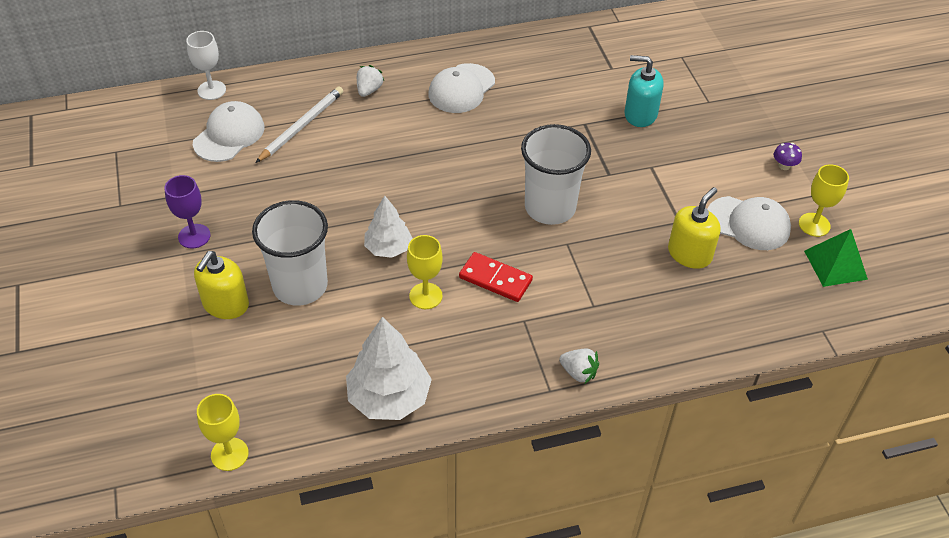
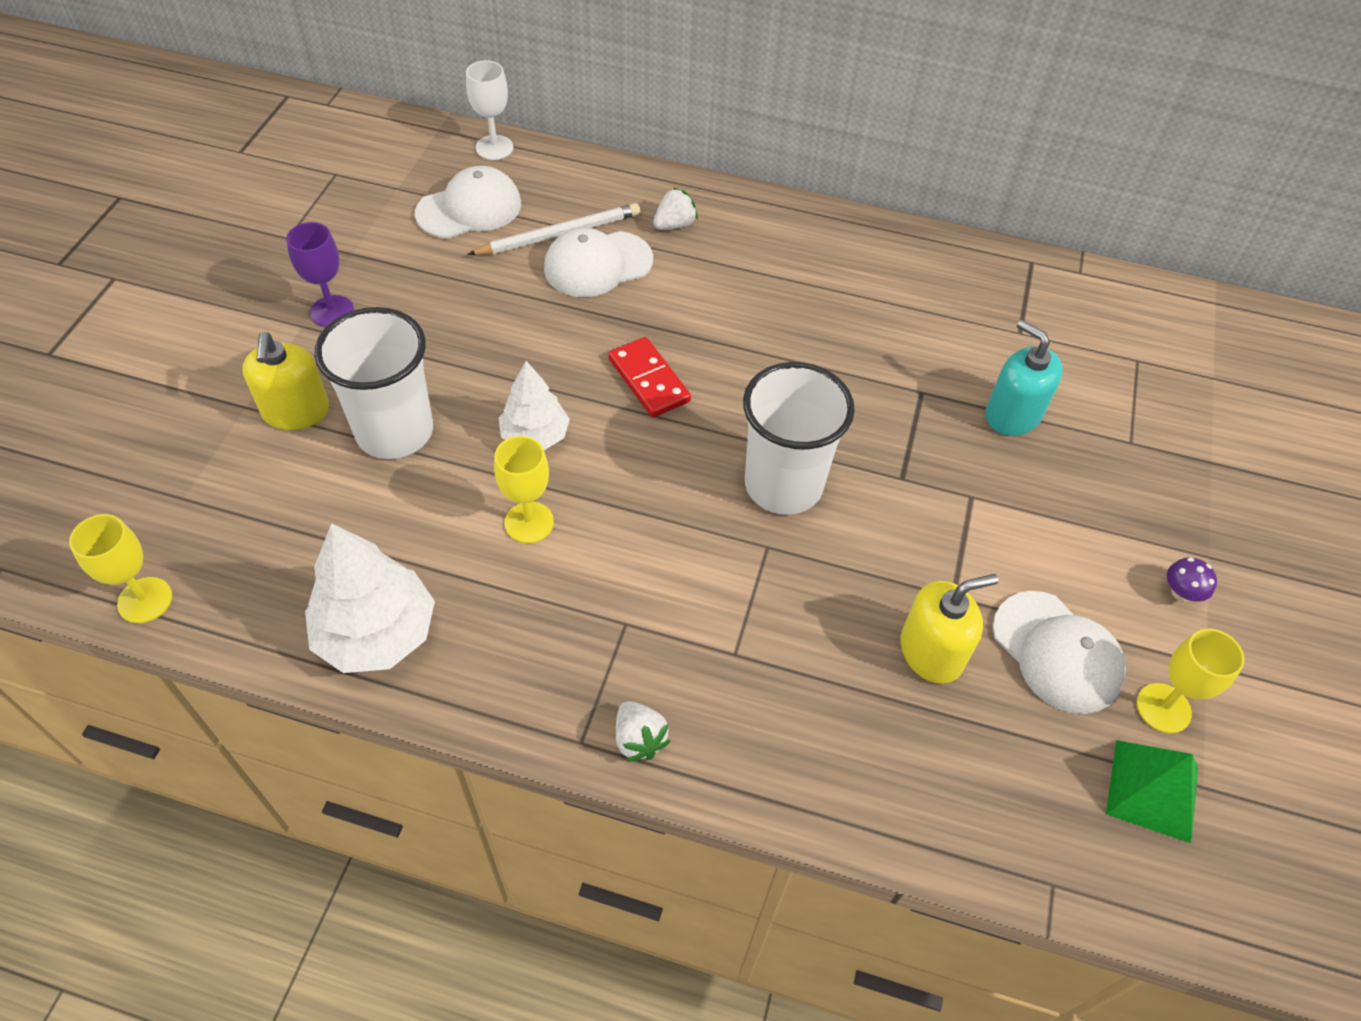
camera: 30 degrees right, 5 degrees up
(225, 304) = (296, 411): yellow soap dispenser -> yellow soap dispenser turned 60 degrees counterclockwise
(461, 89) = (791, 272): white cap -> white cap (597, 264)
(495, 279) = (633, 546): red domino -> red domino (648, 380)

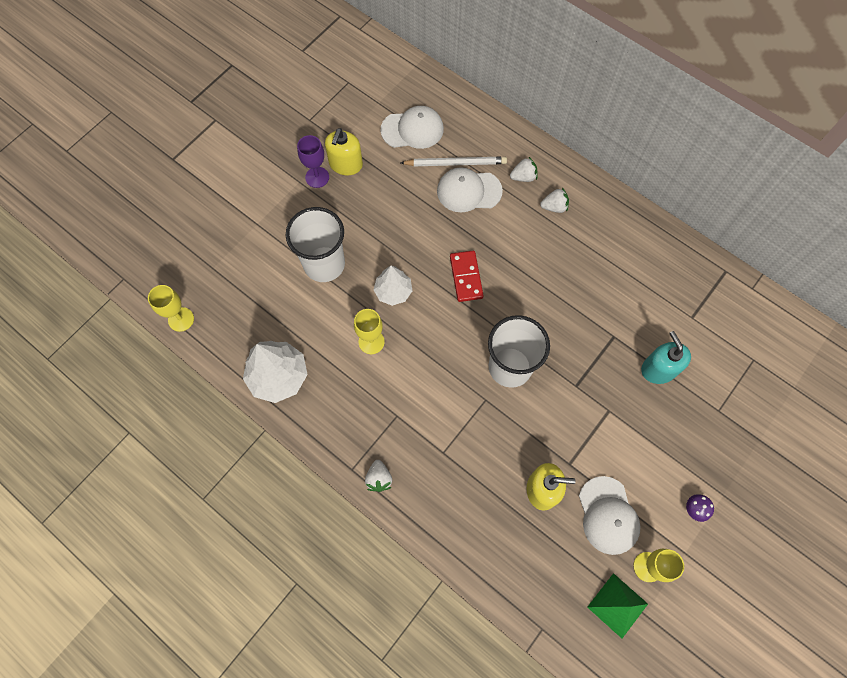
camera: 25 degrees right, 15 degrees up
(296, 411) = (280, 235): yellow soap dispenser -> yellow soap dispenser (346, 164)
(494, 147) = (442, 89): white goblet -> none
(741, 250) = (554, 207): none -> white strawberry

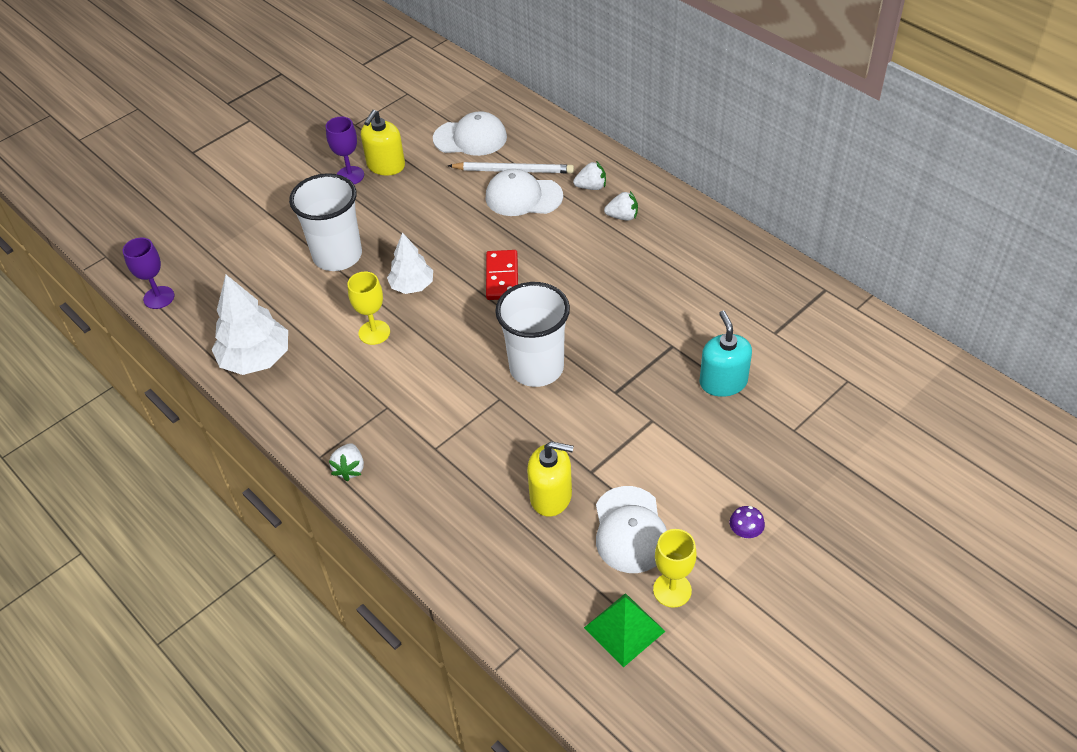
camera: 10 degrees right, 20 degrees down
(181, 319) = (159, 297): yellow goblet -> purple goblet

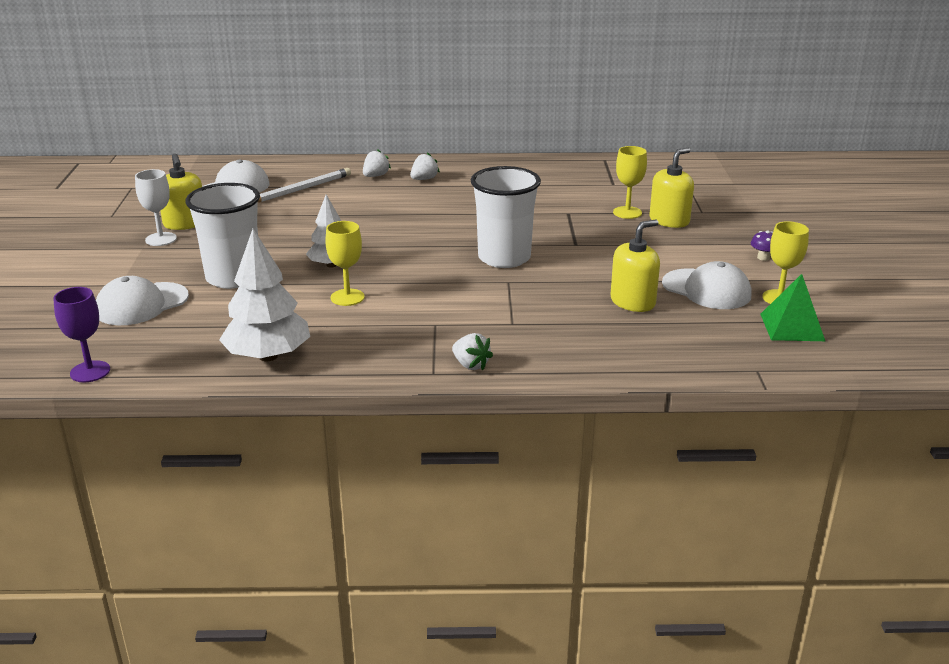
camera: 50 degrees left, 20 degrees down
(350, 176) = (161, 239): purple goblet -> white goblet
(502, 277) = (394, 233): red domino -> none
(523, 197) = (334, 197): white cap -> white cap (141, 304)
(723, 382) = (627, 212): turquoise soap dispenser -> yellow goblet
(742, 420) = (669, 221): none -> yellow soap dispenser

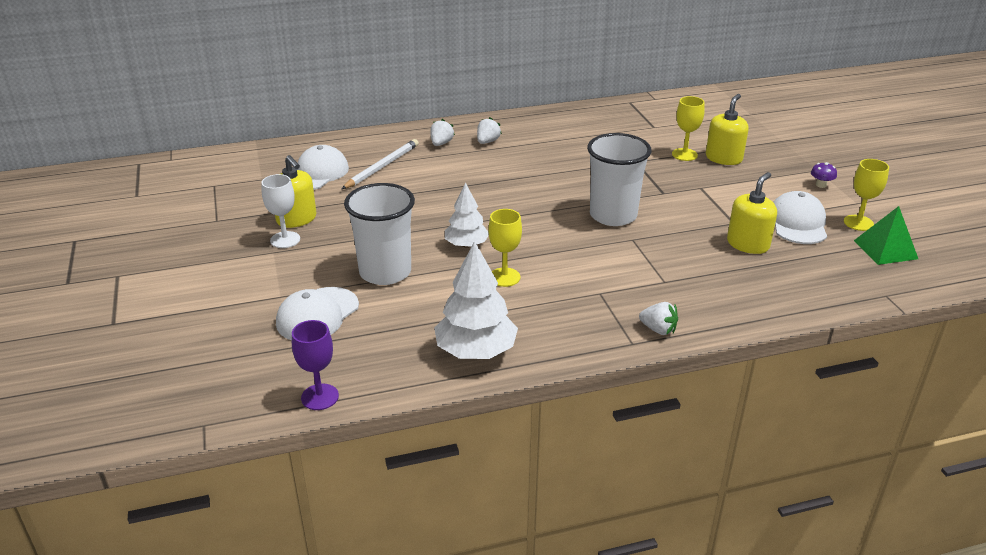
camera: 15 degrees left, 5 degrees up
(706, 289) = (797, 223): white cap -> white cap turned 105 degrees counterclockwise

